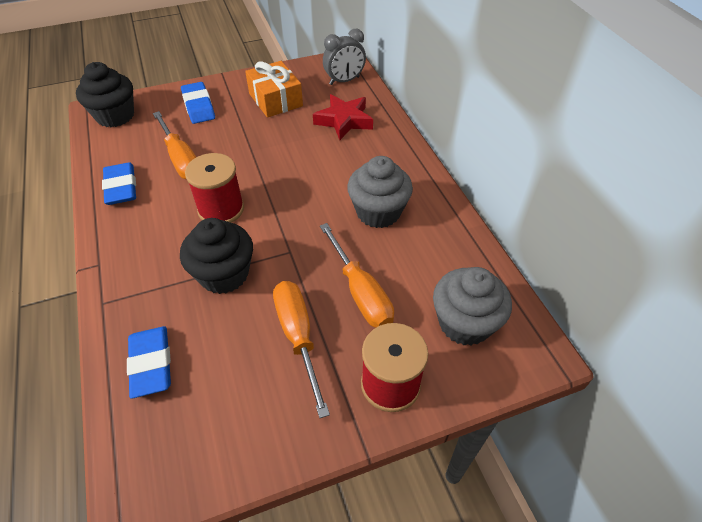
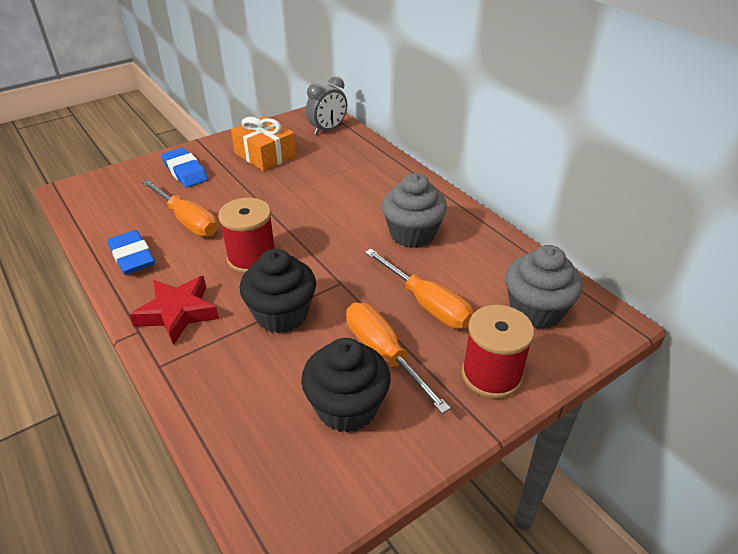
camera: 15 degrees left, 10 degrees down
(115, 116) = (95, 193): black cupcake -> black cupcake (347, 407)
(151, 364) = (240, 409): blue eraser -> none
(344, 121) = (343, 163): red star -> red star (178, 313)

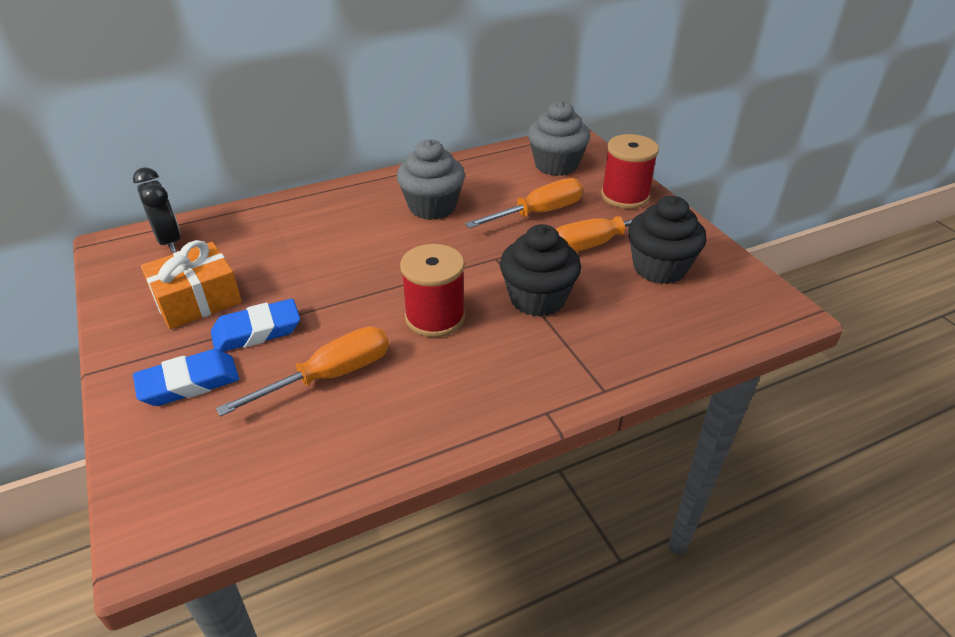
camera: 80 degrees left, 0 degrees up
(132, 256) = (393, 430): blue eraser -> blue eraser (257, 331)
(178, 313) = (520, 378): red star -> none
(328, 130) = (169, 241): grey clock -> black clock

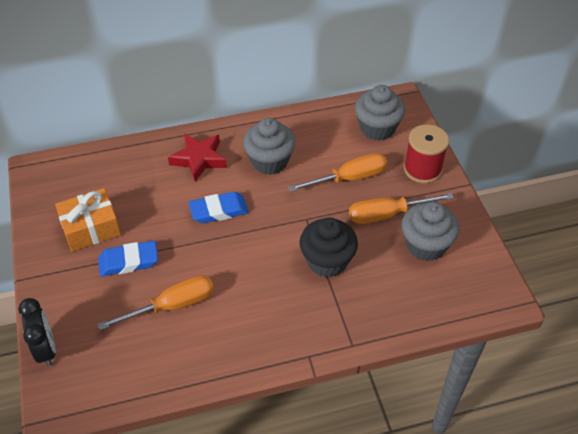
camera: 10 degrees right, 10 degrees up
(169, 241) = (74, 170): black clock -> black clock (46, 349)
(189, 383) = (82, 297): blue eraser -> blue eraser (219, 211)
(339, 214) = (199, 159): none -> red star
(435, 317) = (251, 267): red spool -> none
(659, 268) = (425, 245): black cupcake -> grey cupcake

